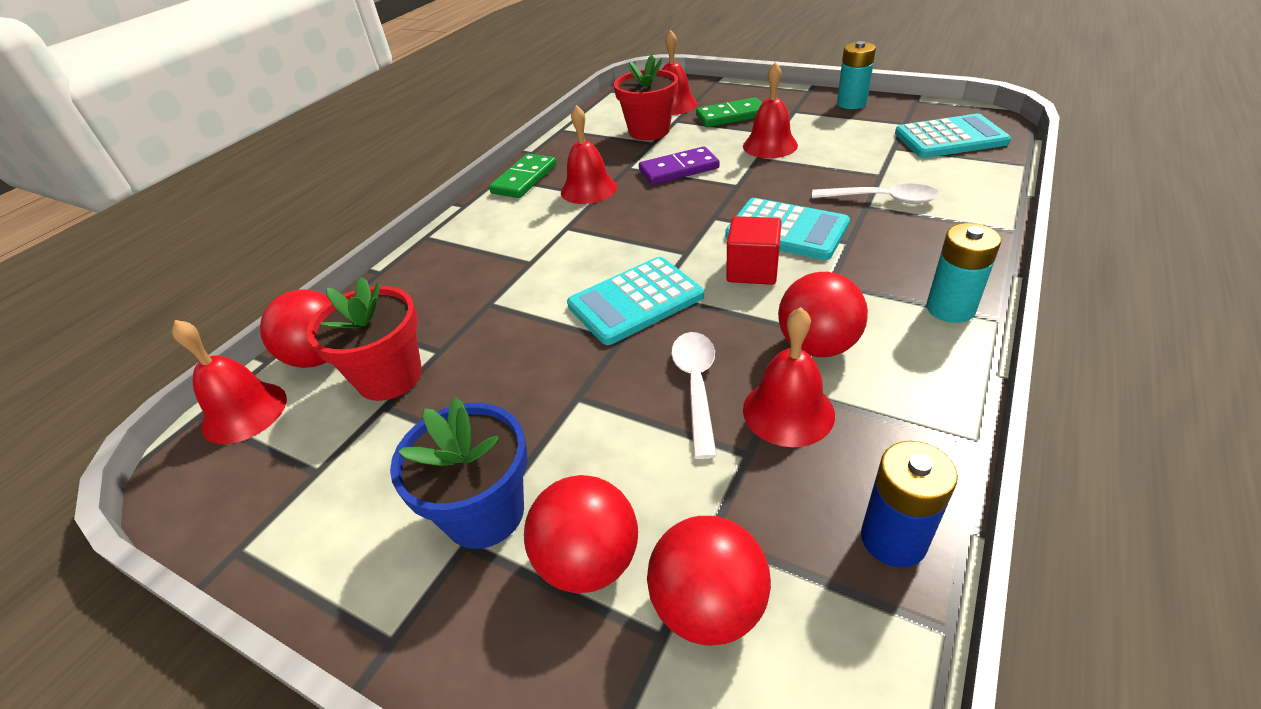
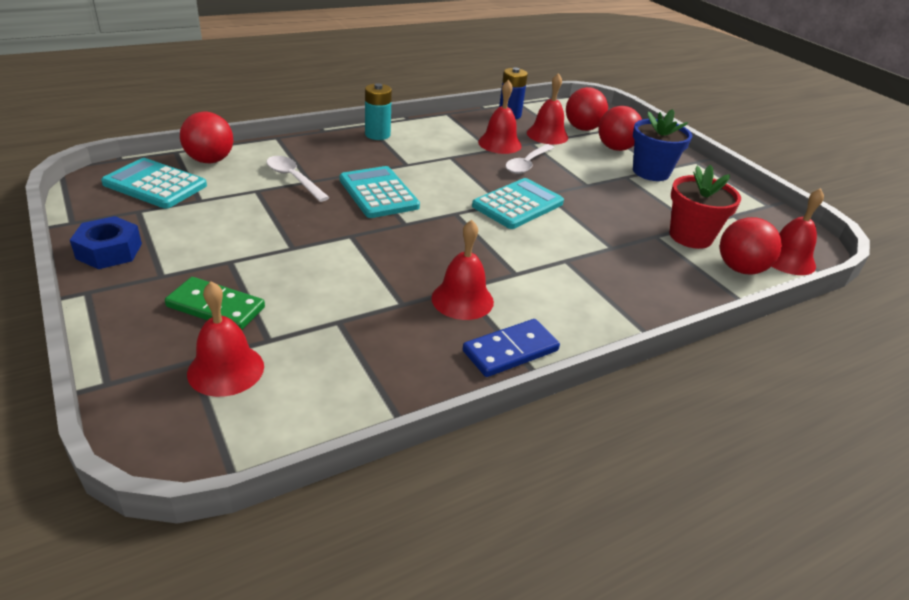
camera: 155 degrees left, 5 degrees down
(524, 179) = (510, 351): green domino -> blue domino
(635, 301) = (518, 205): turquoise calculator -> turquoise calculator turned 45 degrees counterclockwise
(649, 131) = (316, 341): red flower pot -> none
(678, 169) = (366, 274): purple domino -> none
(752, 270) = (433, 186): red cube -> none
(770, 145) = (262, 252): red bell -> red bell (547, 135)
(817, 346) = (455, 151): red ball -> red ball (210, 160)
(851, 103) = (109, 251): turquoise battery -> blue nut

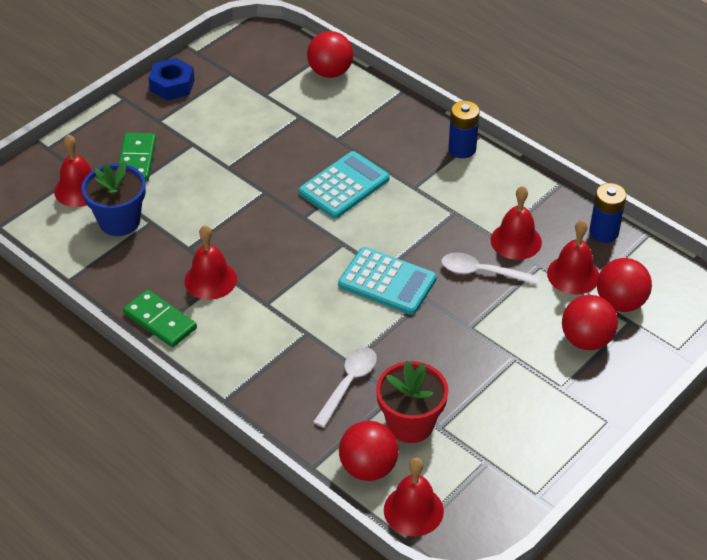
camera: 75 degrees right, 10 degrees up
(155, 185) = (271, 63): turquoise calculator -> none
(293, 179) = (333, 129): white spoon -> white spoon (348, 384)
(377, 135) = (462, 149): turquoise battery -> blue battery
(510, 351) = (160, 321): blue domino -> green domino
(651, 172) = (544, 379): blue flower pot -> blue flower pot (119, 221)

